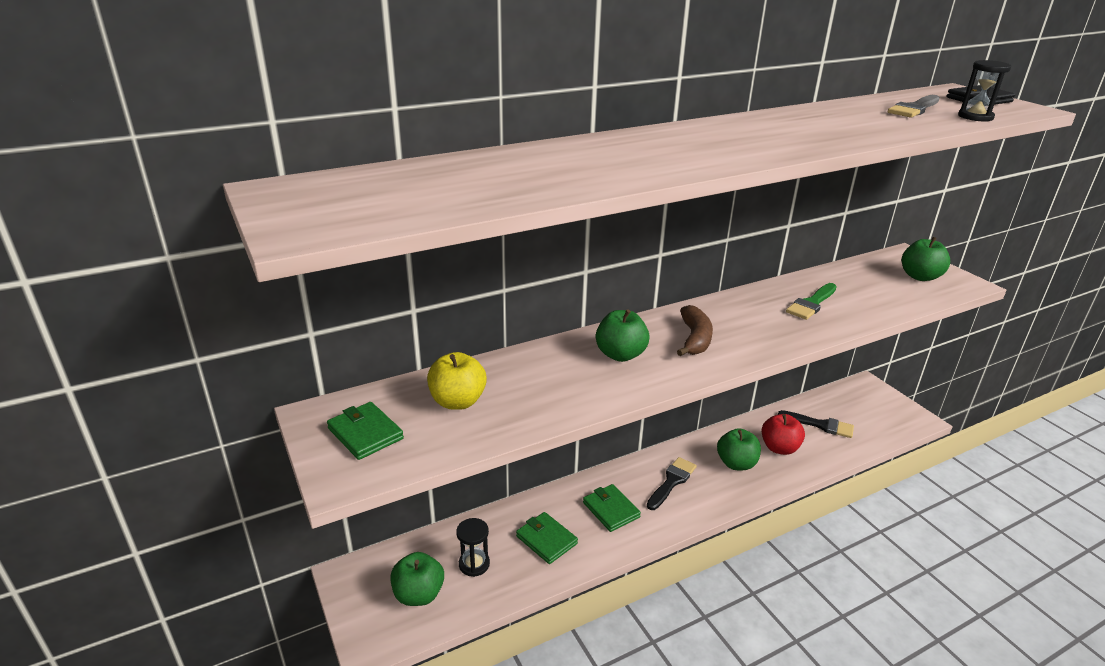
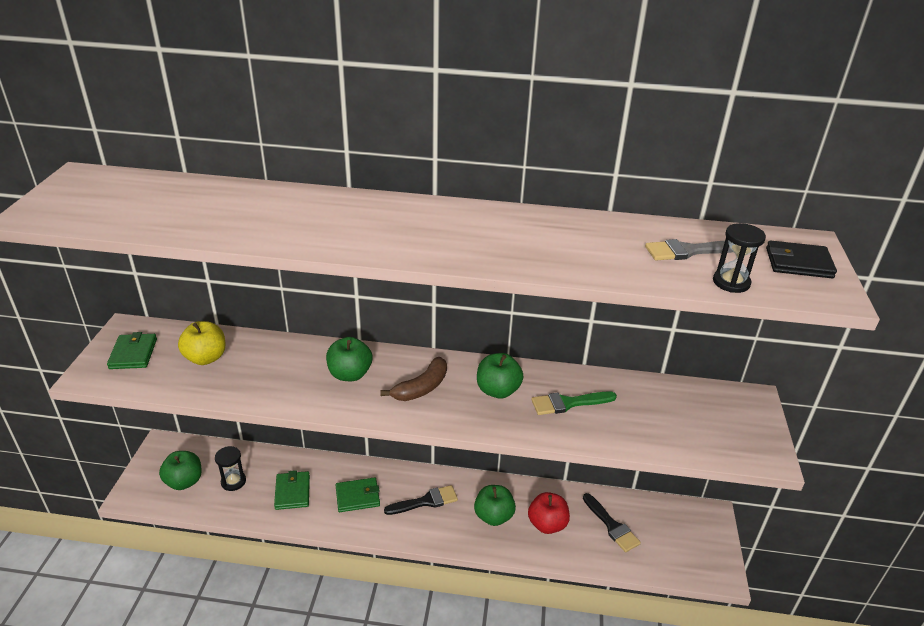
camera: 35 degrees right, 5 degrees up
(611, 510) = (357, 496): green wallet -> green wallet turned 75 degrees clockwise
(920, 277) = (725, 426): green apple -> green apple (498, 390)

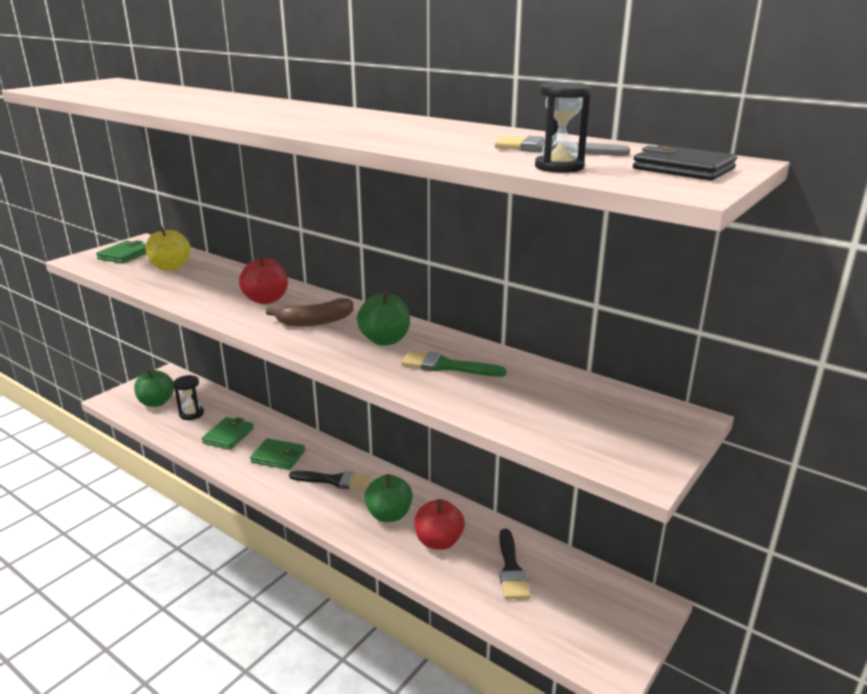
camera: 30 degrees right, 10 degrees down
(350, 374) = (266, 300): green apple -> red apple

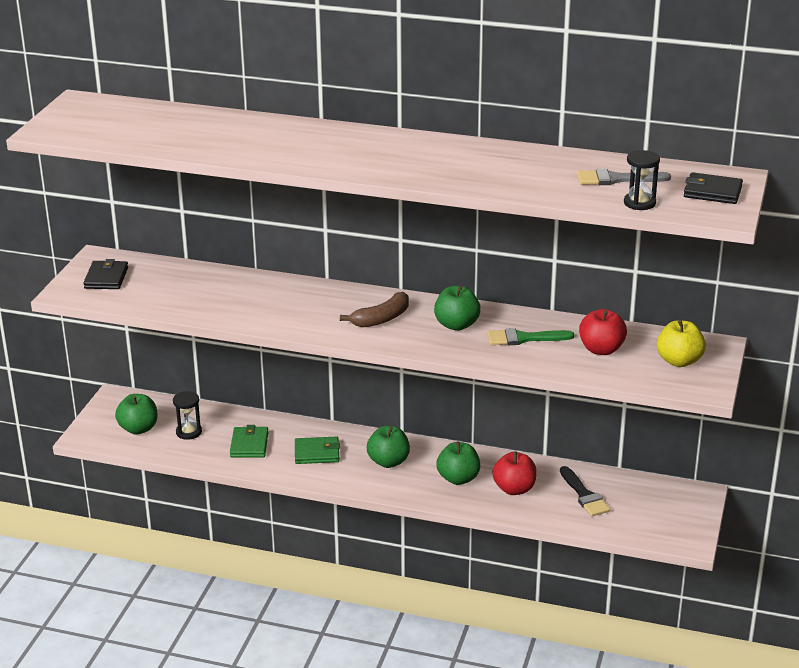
camera: 20 degrees left, 5 degrees up
(125, 255) = (106, 278): green wallet -> black wallet
(170, 267) = (175, 285): yellow apple -> yellow apple (679, 361)
(266, 300) = (313, 305): red apple -> red apple (601, 349)
(335, 480) = (388, 462): black brush -> green apple

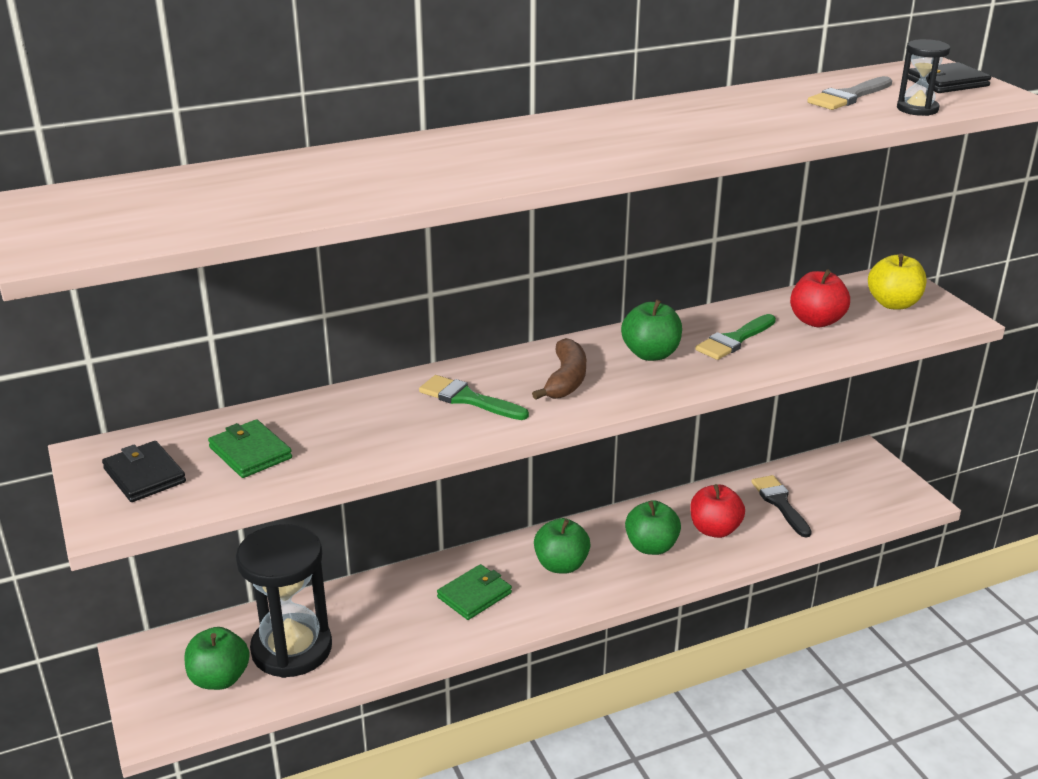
camera: 40 degrees left, 0 degrees up
(189, 432) = (292, 649): black hourglass -> black hourglass, size x2.12
(249, 445) = (385, 626): green wallet -> green wallet (250, 453)
(311, 306) = (467, 399): none -> green brush
(584, 495) = (780, 503): black brush -> black brush turned 135 degrees counterclockwise

